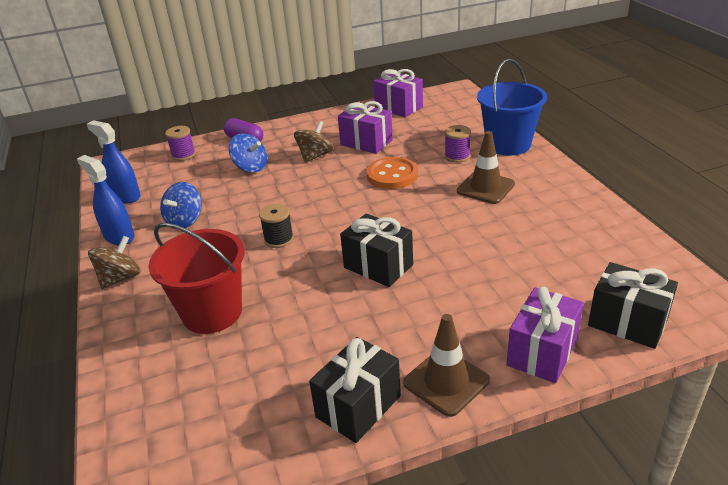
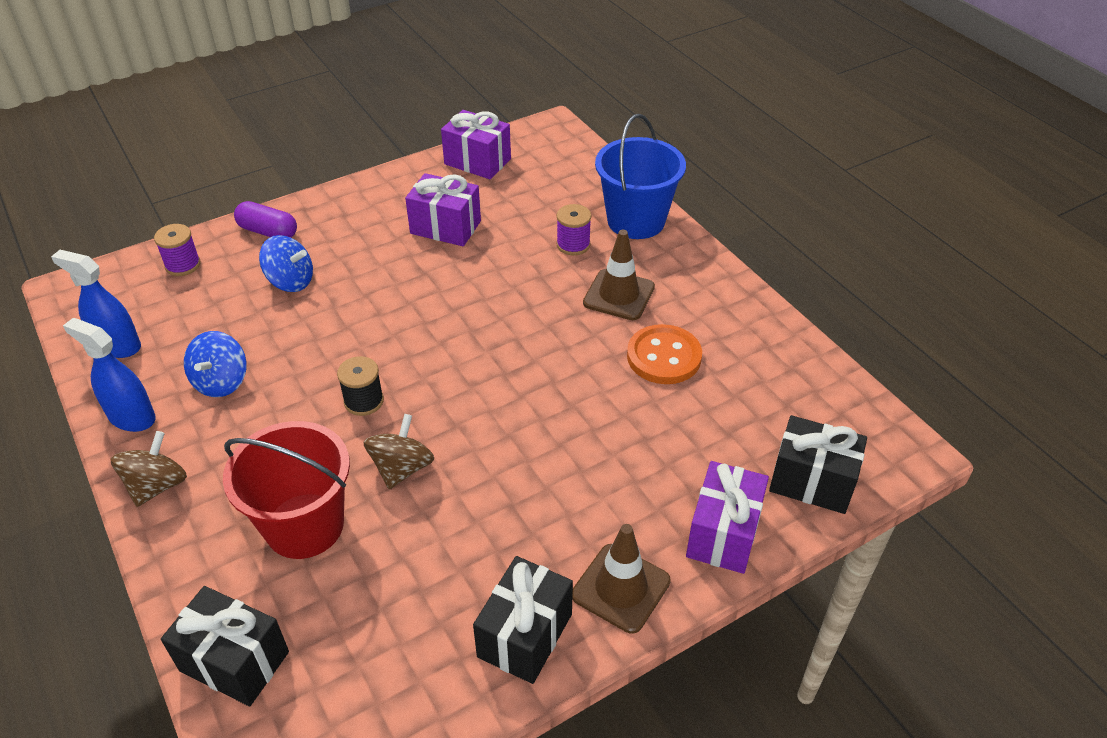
camera: 15 degrees left, 10 degrees up
(315, 156) = (379, 255): brown spinning top -> brown spinning top (402, 468)
(378, 266) = (506, 431): black gift -> black gift (234, 661)
(392, 175) = (493, 282): orange button -> orange button (664, 357)

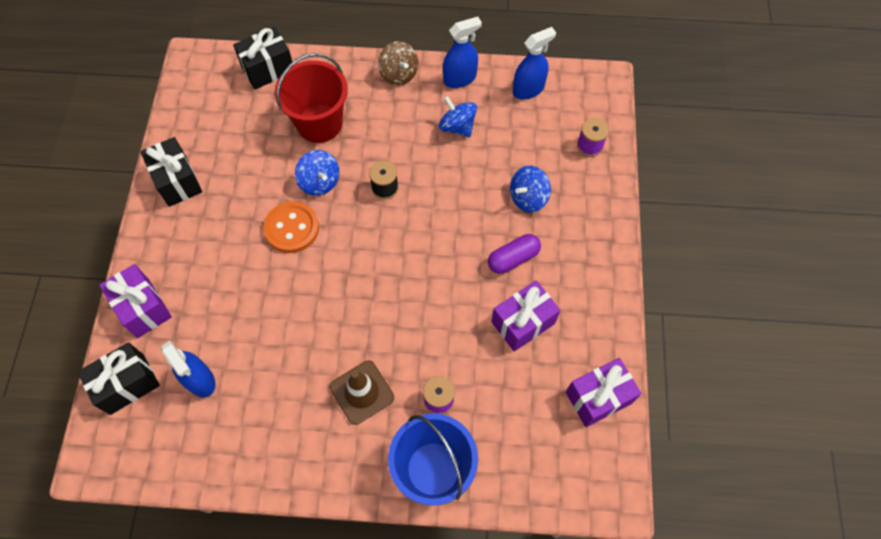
camera: 125 degrees right, 20 degrees up
(268, 232) = (596, 207): purple capsule -> purple capsule (513, 258)
(402, 468) = (319, 182): brown spinning top -> blue spinning top
(621, 588) = (161, 237): brown traffic cone -> none
(664, 357) = (284, 377): orange button -> orange button (292, 228)
(738, 421) = (200, 380): none -> blue spray bottle

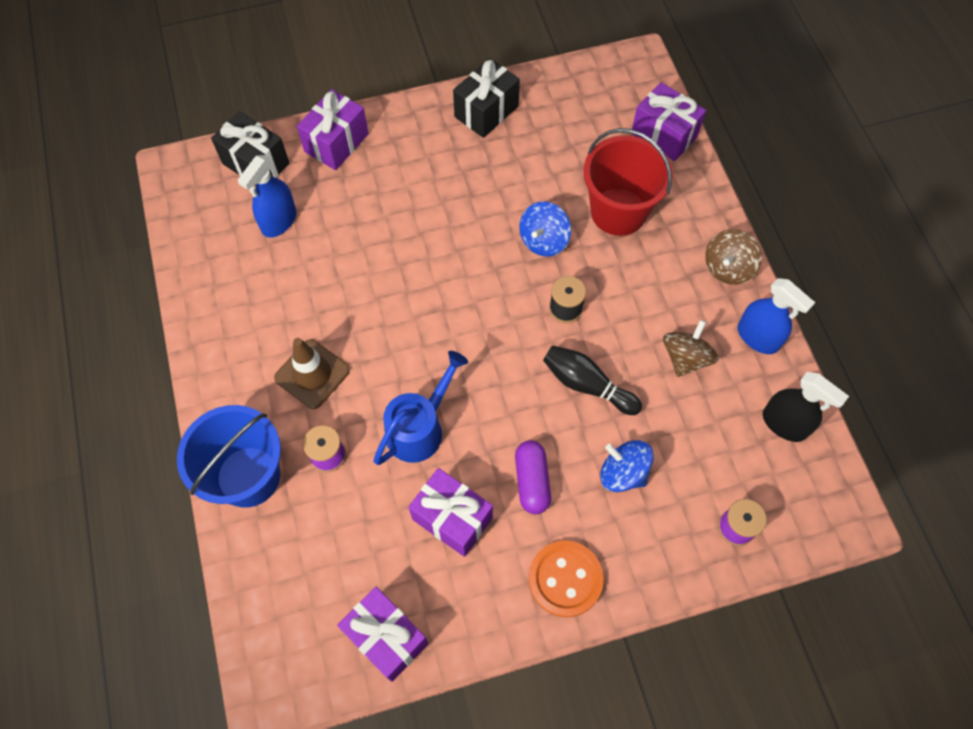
camera: 70 degrees right, 0 degrees up
(268, 69) = (664, 135): black gift -> purple gift
(292, 228) = (475, 236): orange button -> orange button (565, 579)
(442, 323) = (419, 428): none -> blue watering can
(452, 196) = (587, 385): none -> black bowling pin
(457, 127) = (685, 358): blue spinning top -> brown spinning top
(513, 258) = (532, 481): purple capsule -> purple capsule turned 45 degrees clockwise
(528, 89) = (784, 424): blue spray bottle -> black spray bottle

